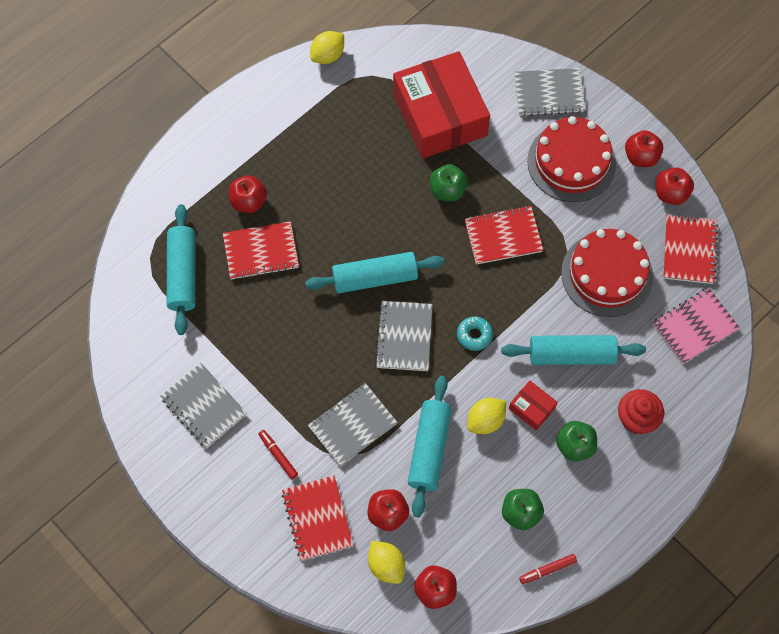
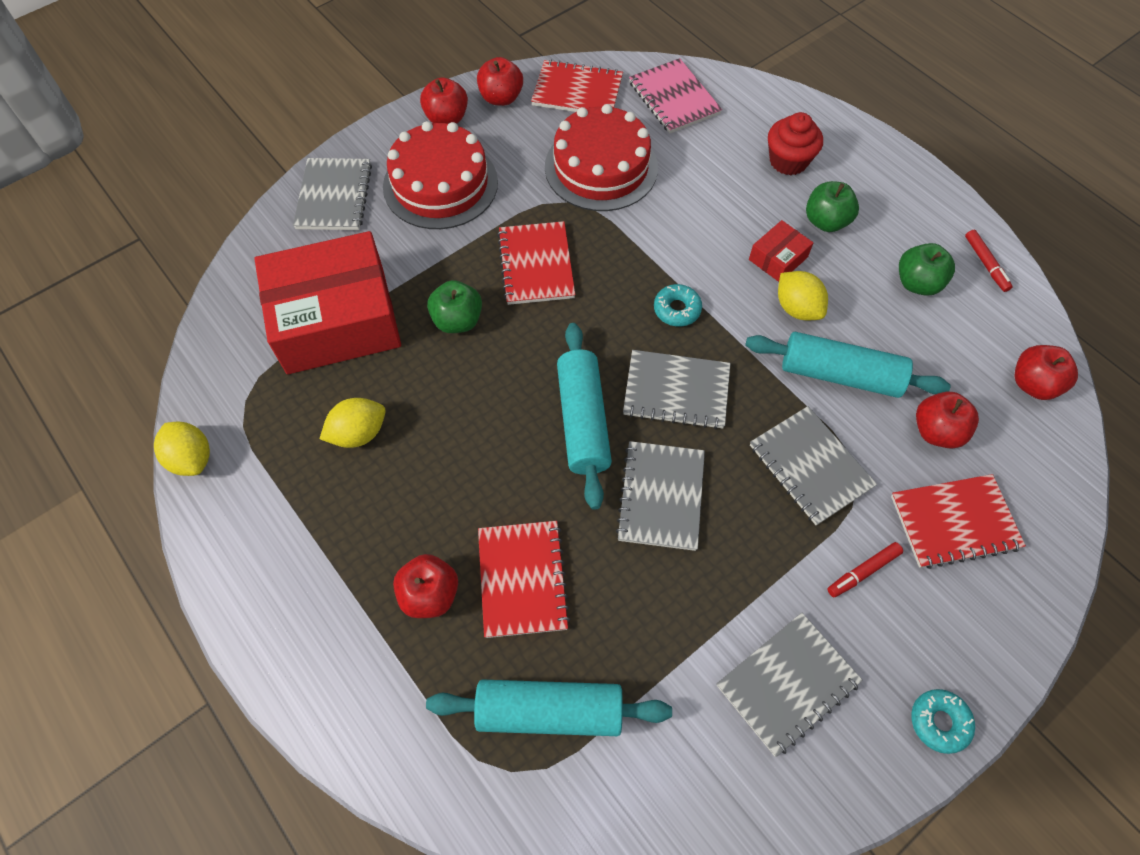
camera: 85 degrees left, 5 degrees down
(184, 494) = (939, 722): none -> turquoise donut
(322, 330) = (661, 496): none -> grey notebook
(386, 566) = (1009, 439): yellow lemon -> yellow lemon (358, 433)
(571, 354) = (706, 212): turquoise rolling pin -> none

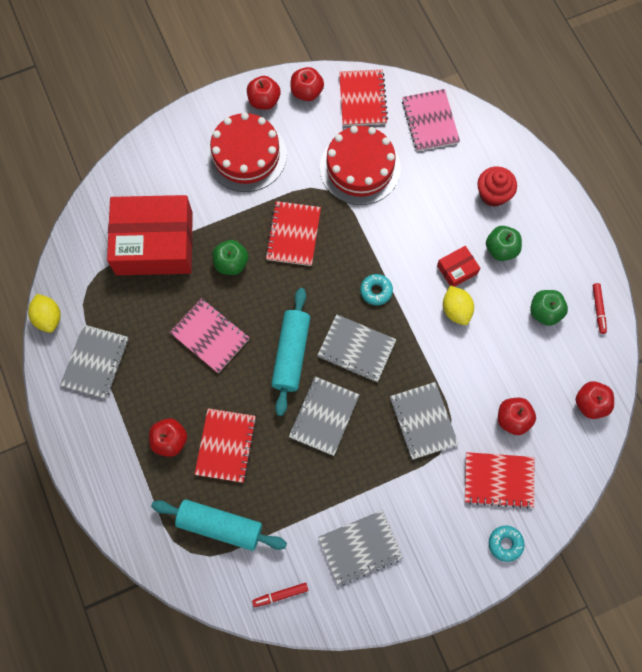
camera: 15 degrees right, 10 degrees up
(334, 196) = (173, 148): grey notebook -> grey notebook (95, 362)
(358, 433) = (151, 327): yellow lemon -> none
(453, 425) = (210, 336): none -> pink notebook
(577, 91) = (362, 99): red notebook -> red notebook turned 60 degrees clockwise
(840, 375) = (466, 365): turquoise rolling pin -> none
(863, 571) = (430, 495): red marker -> red marker (281, 595)
(939, 722) = (439, 592): turquoise donut -> turquoise donut (505, 544)

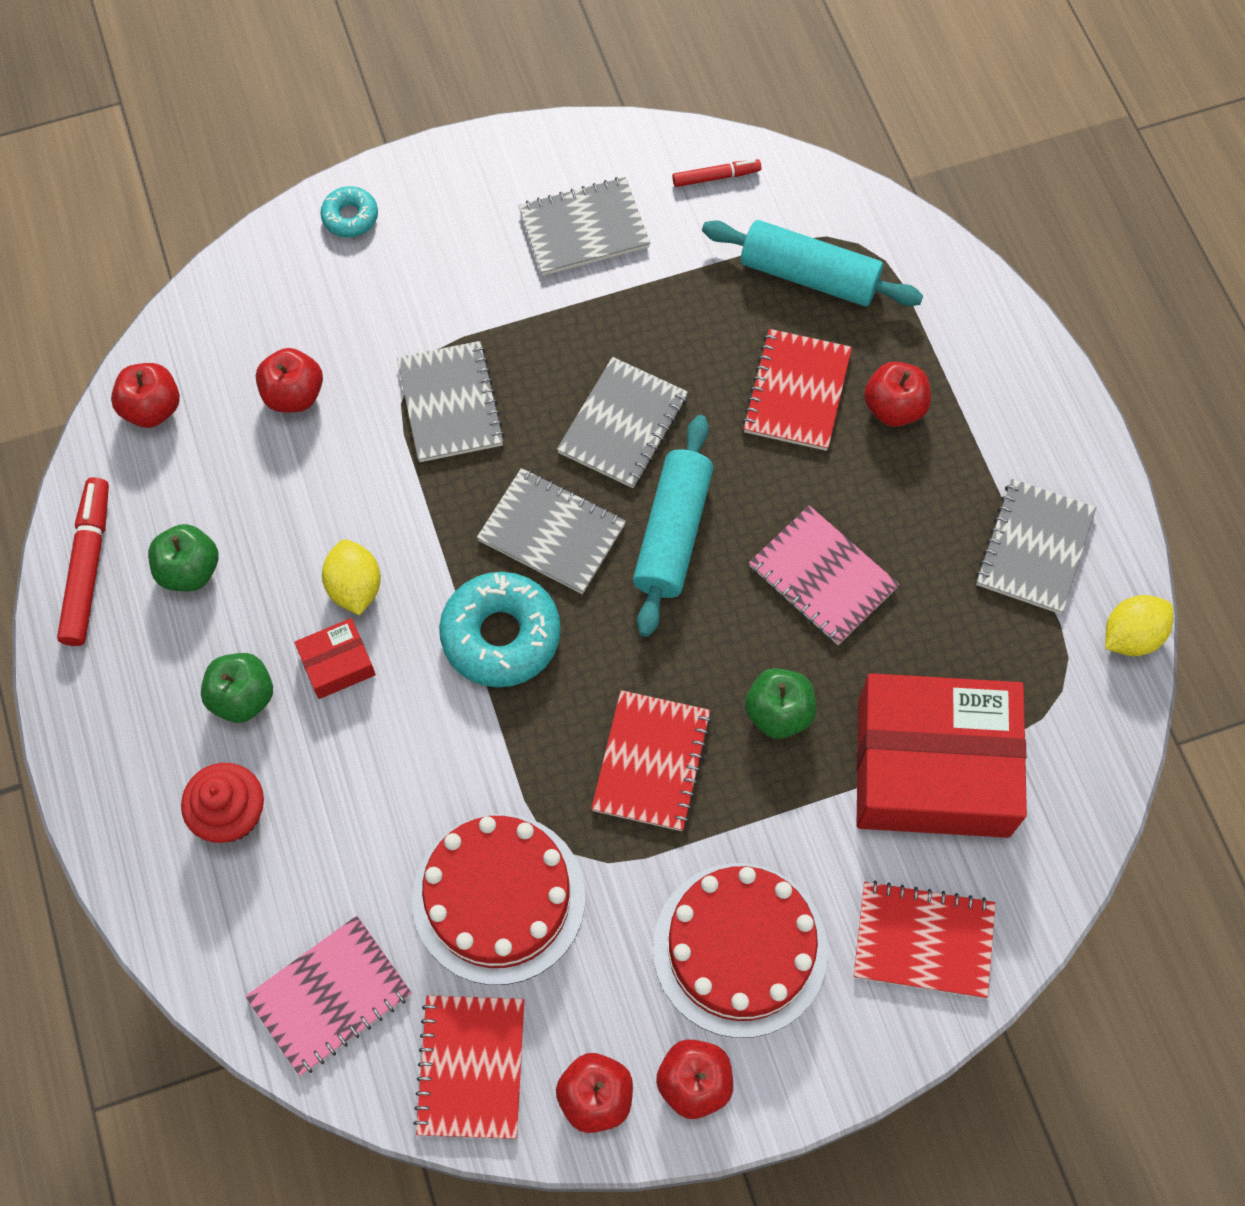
camera: 175 degrees left, 5 degrees down
(48, 318) = (1131, 636): yellow lemon -> yellow lemon turned 75 degrees clockwise
(376, 291) = (501, 635): turquoise donut -> turquoise donut, size x1.91
(430, 121) = (330, 996): pink notebook -> pink notebook turned 60 degrees clockwise
(498, 480) = (340, 305): red notebook -> red notebook (923, 941)
(598, 309) = (88, 567): red marker -> red marker, size x1.79

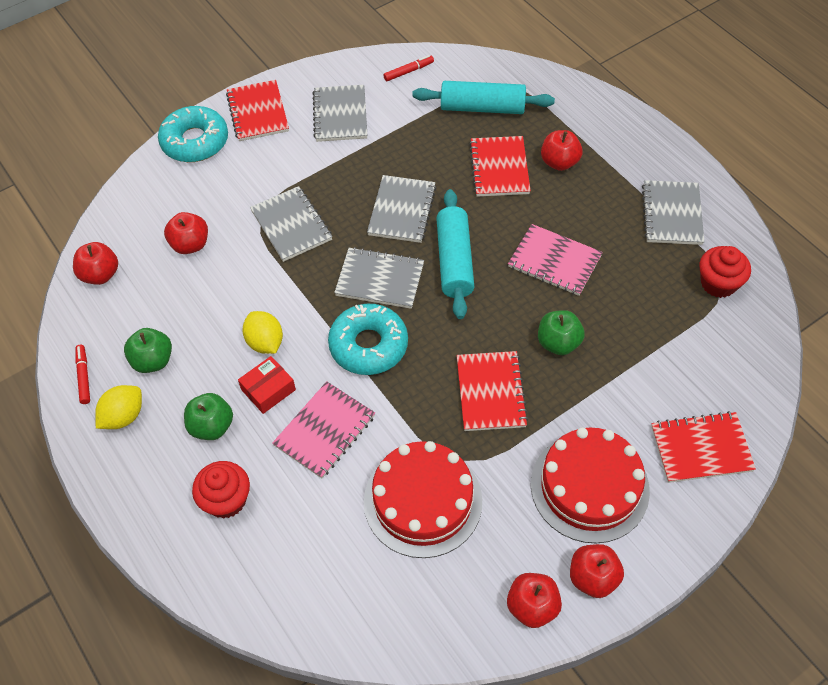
camera: 15 degrees left, 10 degrees down
(88, 567) = (84, 377): red marker -> red marker, size x0.56
(330, 996) = (331, 596): pink notebook -> pink notebook (325, 431)
(350, 217) = (195, 141): turquoise donut -> turquoise donut, size x1.91
(471, 1067) = (442, 613): red notebook -> red notebook (258, 112)
(584, 229) = (340, 115): grey notebook -> grey notebook turned 60 degrees counterclockwise
(933, 767) = (664, 348): red box -> none
(1058, 686) = (718, 283): none -> red cupcake
(1131, 636) = (748, 246): yellow lemon -> yellow lemon (123, 416)

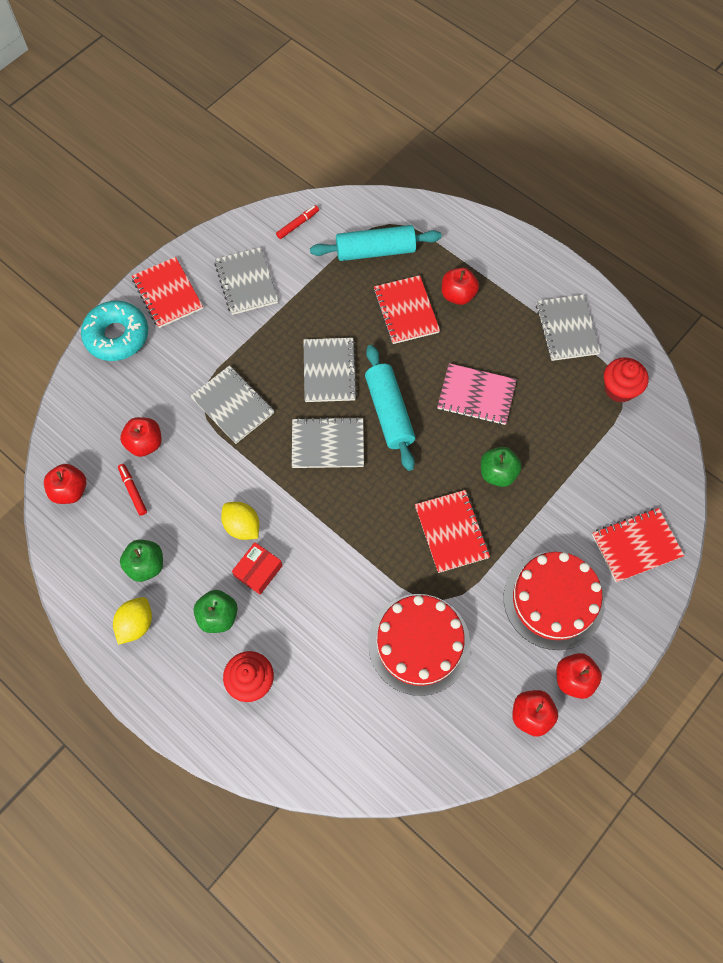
camera: 15 degrees left, 10 degrees up
(84, 377) = (87, 594): red marker -> red marker (133, 491)
(325, 431) = (318, 598): pink notebook -> none
(368, 345) = (335, 510): turquoise donut -> none

